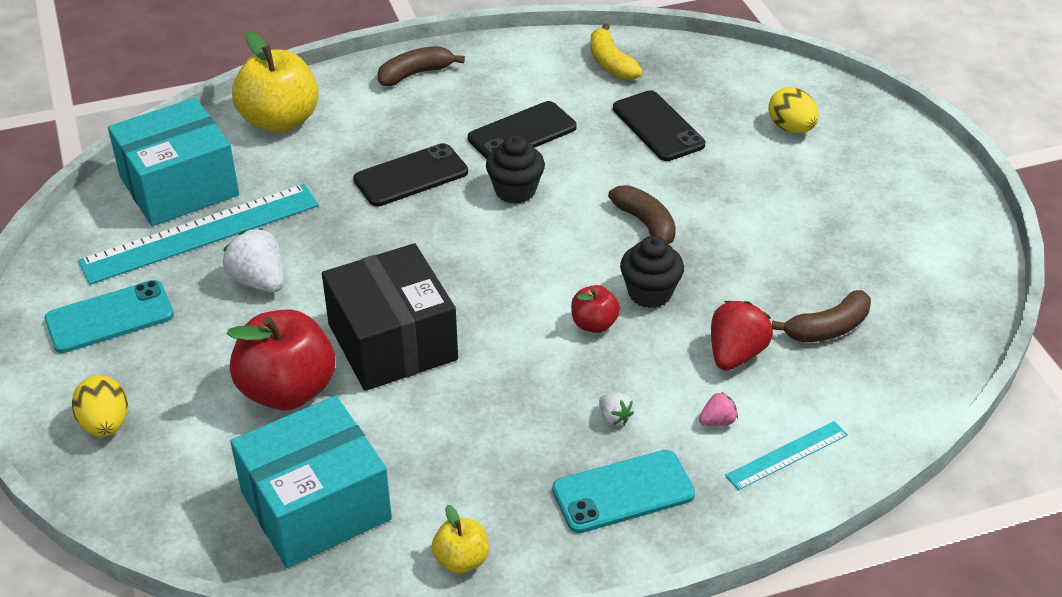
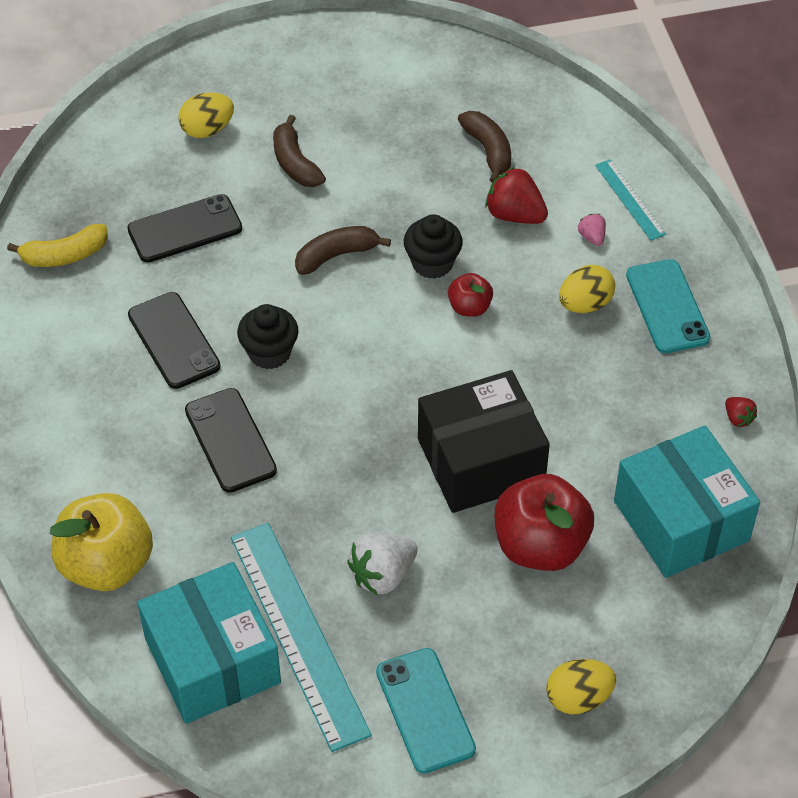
camera: 85 degrees left, 10 degrees up
(415, 74) = (43, 431): brown banana -> brown banana (295, 163)
(461, 560) = (738, 418): yellow apple -> red strawberry
(614, 417) = (585, 304): white strawberry -> yellow egg

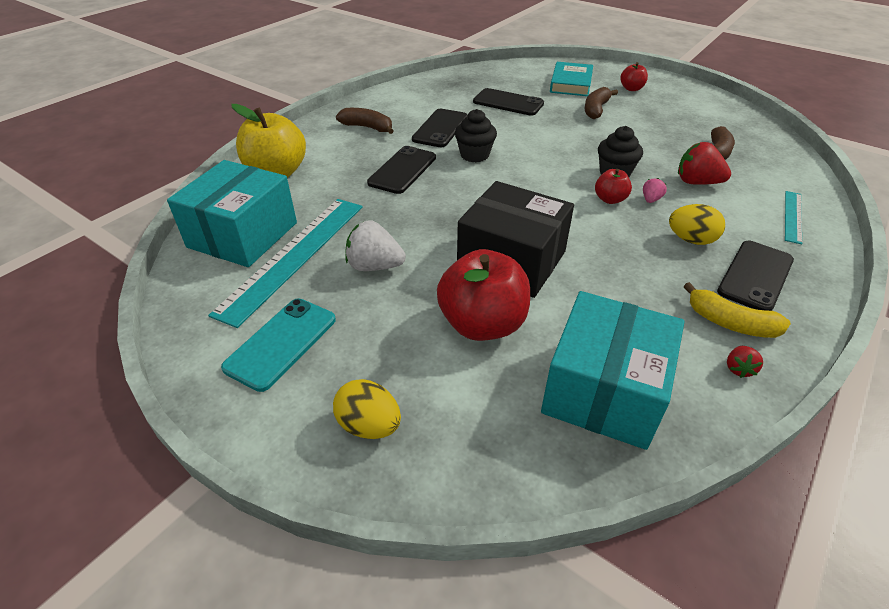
camera: 50 degrees right, 10 degrees down
(64, 255) = (445, 85): yellow banana -> yellow banana (730, 323)
(207, 130) = (571, 83): yellow egg -> turquoise book
(286, 87) = (631, 89): none -> red apple
(336, 255) = (565, 144): brown banana -> brown banana (367, 127)
(515, 215) = (697, 182): red strawberry -> red strawberry turned 60 degrees counterclockwise
(592, 237) = (739, 216): pink strawberry -> pink strawberry (650, 199)
(667, 307) = (755, 276): turquoise phone -> black phone

